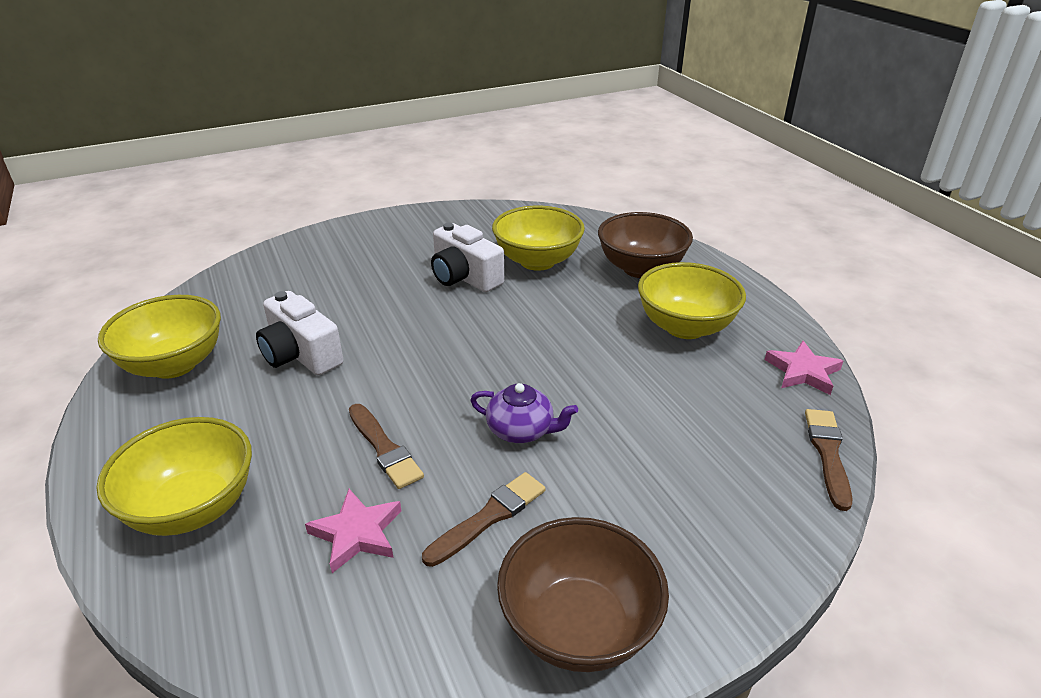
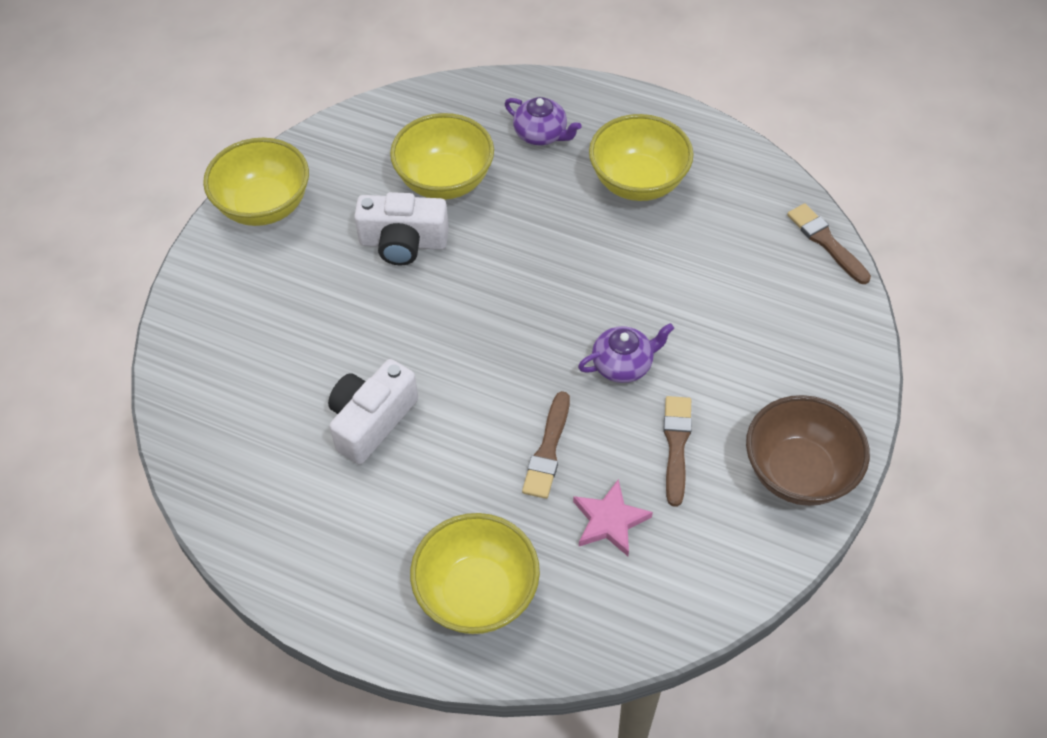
camera: 40 degrees left, 20 degrees up
(174, 364) = (276, 508): yellow bowl -> yellow bowl (264, 206)
(300, 354) = (371, 421): white camera -> white camera turned 120 degrees clockwise
(384, 448) = (548, 450): brown brush -> brown brush turned 90 degrees clockwise
(641, 269) = (541, 134): brown bowl -> purple teapot
(803, 372) = (755, 174): pink star -> none

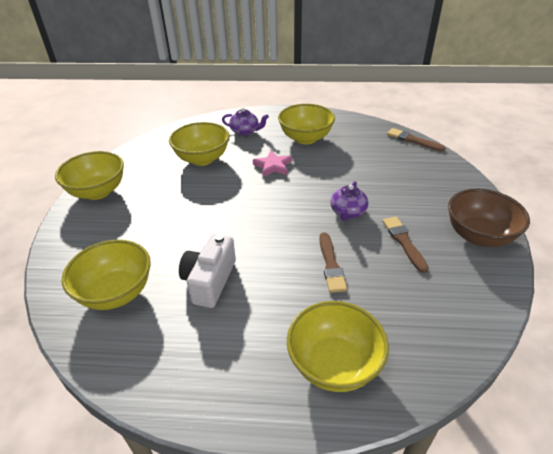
camera: 20 degrees left, 15 degrees down
(246, 400) = (116, 293): none -> yellow bowl
(403, 243) = (190, 189): white camera -> none
(609, 521) = (392, 292): pink star -> pink star (273, 166)
(623, 364) = (348, 212): purple teapot -> purple teapot turned 150 degrees clockwise

